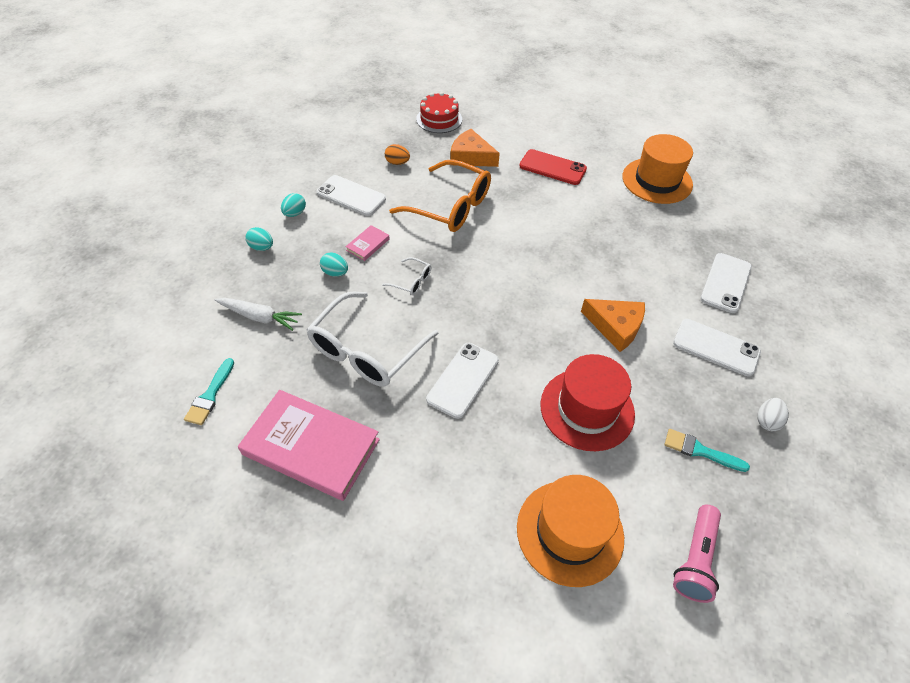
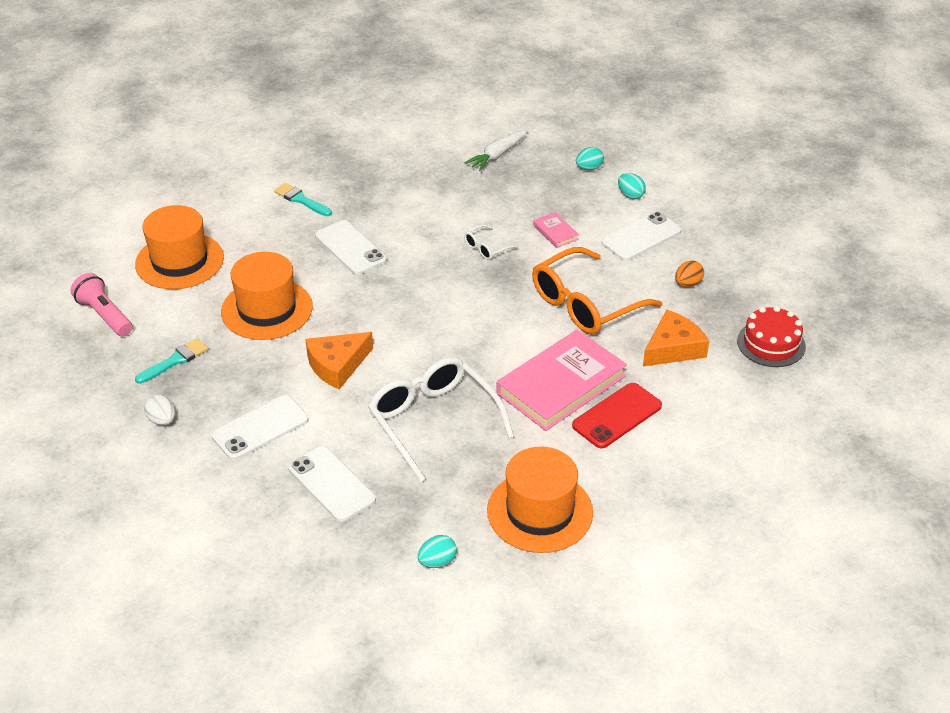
camera: 115 degrees right, 10 degrees down
(210, 395) = (430, 122): turquoise brush -> turquoise brush (301, 200)
(311, 447) = (348, 160): pink book -> pink book (561, 385)
(335, 273) = (527, 204): turquoise egg -> turquoise egg (437, 562)
(366, 350) = (420, 203): white glasses -> white glasses (433, 421)
(587, 409) = (267, 309): red hat -> orange hat

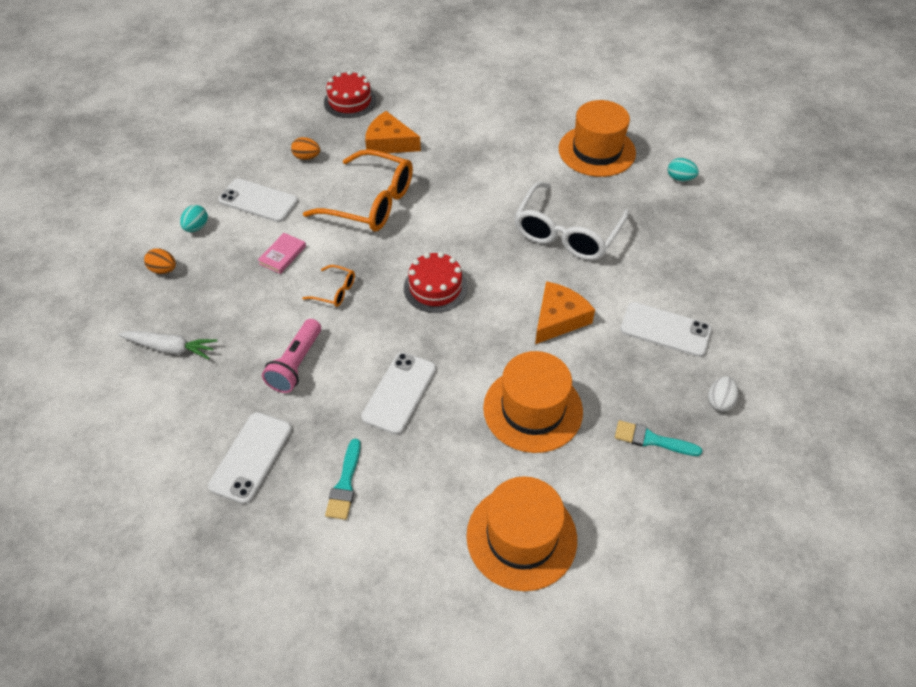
camera: 120 degrees left, 10 degrees up
(104, 315) = (649, 549): pink flashlight -> pink flashlight (296, 364)
(331, 484) = (674, 258): white phone -> white phone (251, 457)
(337, 365) = (558, 318): orange cheese -> orange cheese turned 75 degrees counterclockwise
(440, 305) = (435, 287): none -> red cake
(486, 248) = (335, 291): white glasses -> orange glasses
(561, 385) = (473, 183): pink book -> none
(589, 168) = (163, 270): turquoise egg -> orange egg
(617, 416) = (481, 147): red phone -> none

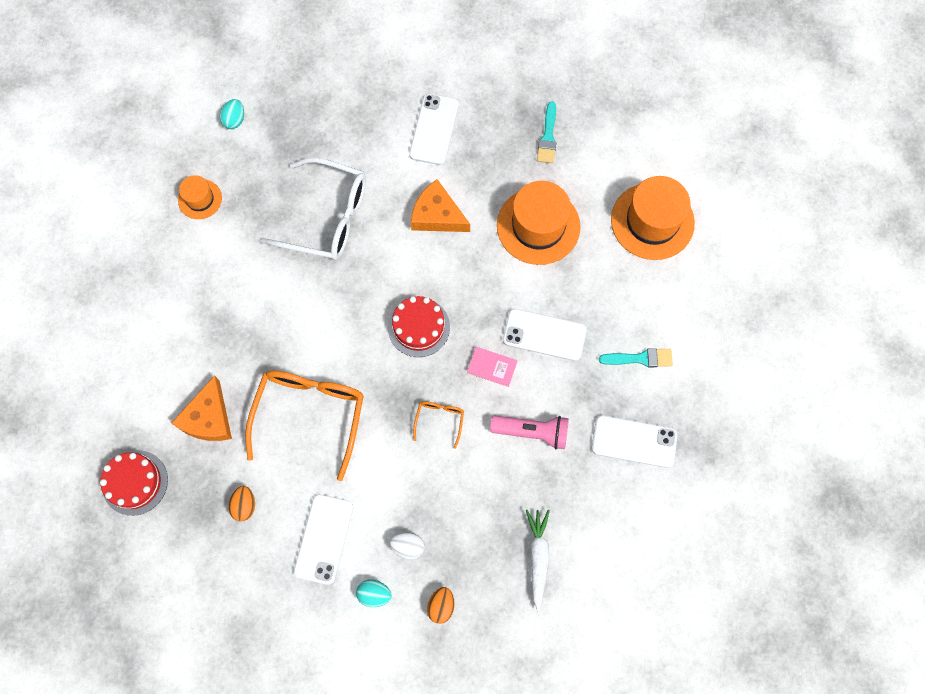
camera: 100 degrees left, 20 degrees up
(282, 255) = (400, 486): pink book -> pink book (492, 367)
(596, 151) = (200, 199): orange hat -> orange hat, size x0.53
(719, 401) = (501, 89): white egg -> white egg (408, 546)

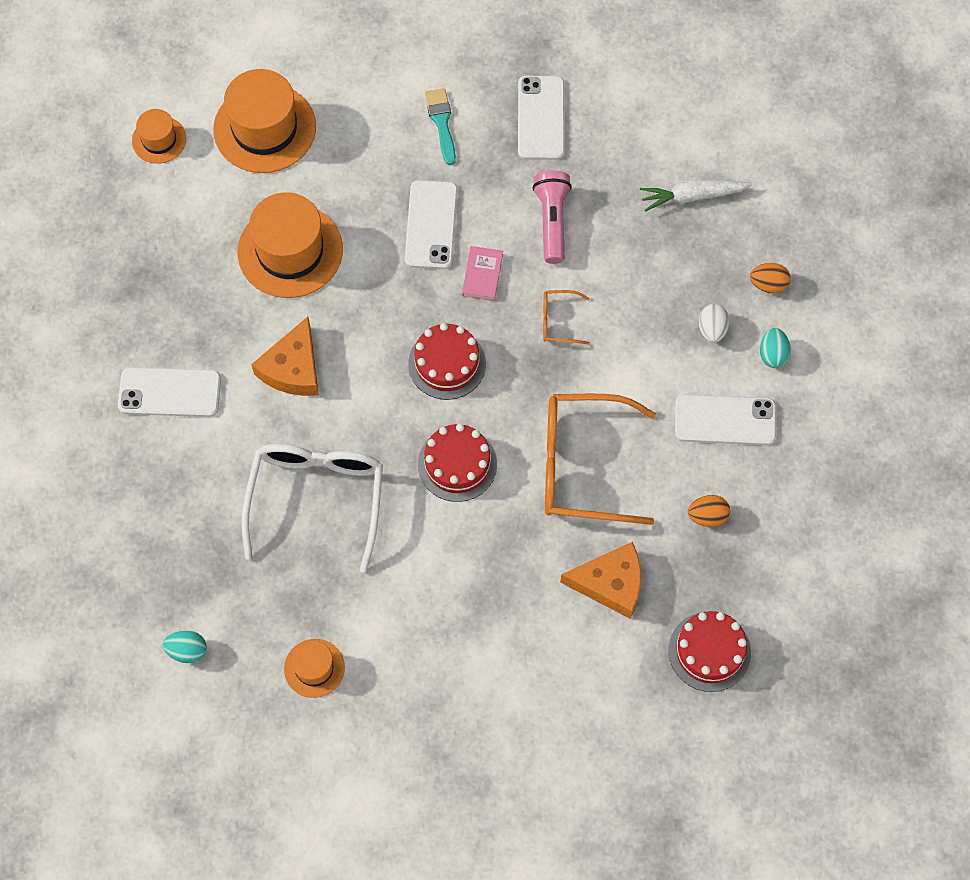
camera: 100 degrees left, 5 degrees down
(332, 321) = (457, 464): none -> red cake
(548, 137) = (163, 257): turquoise brush -> none
(652, 144) = (159, 140): none -> orange hat

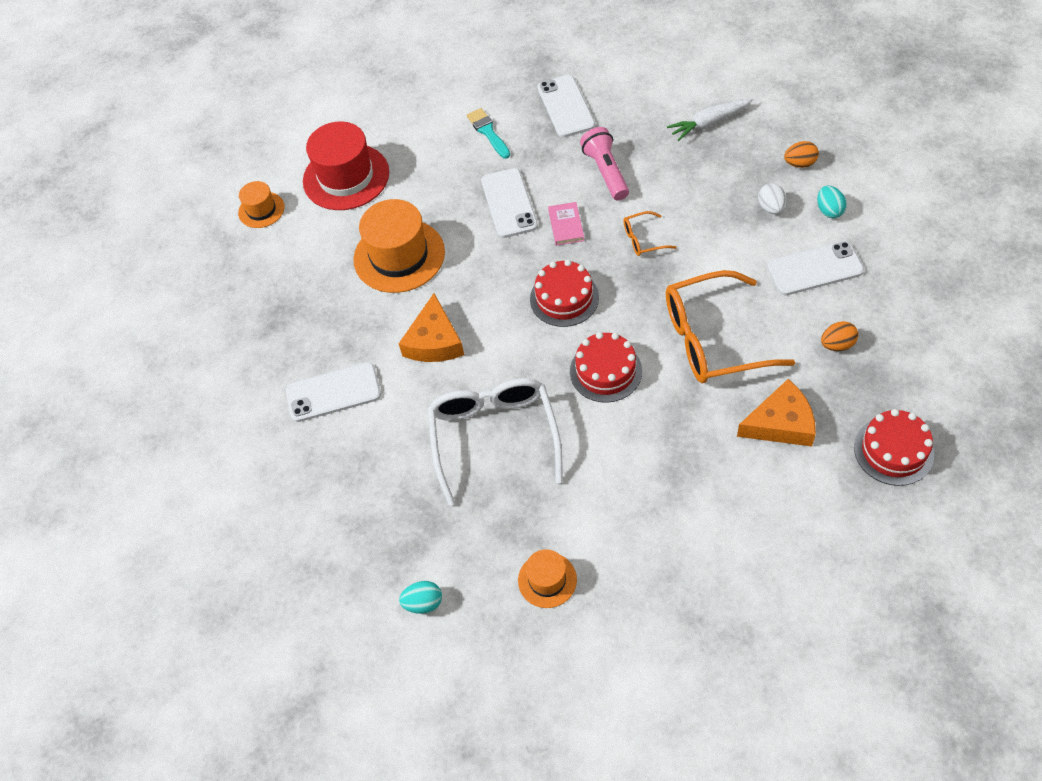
camera: 10 degrees left, 10 degrees down
(264, 128) = (346, 177): orange hat -> red hat

